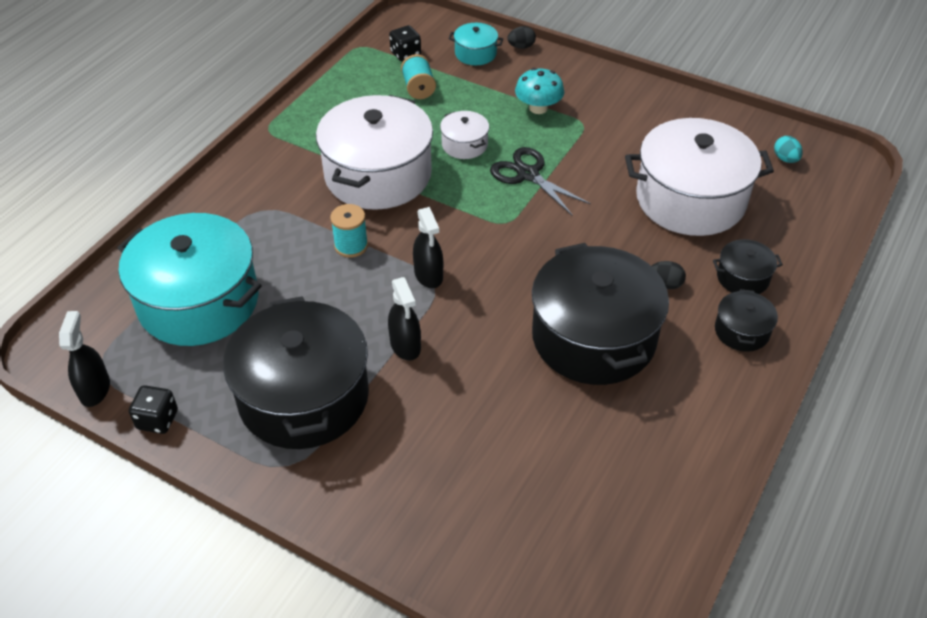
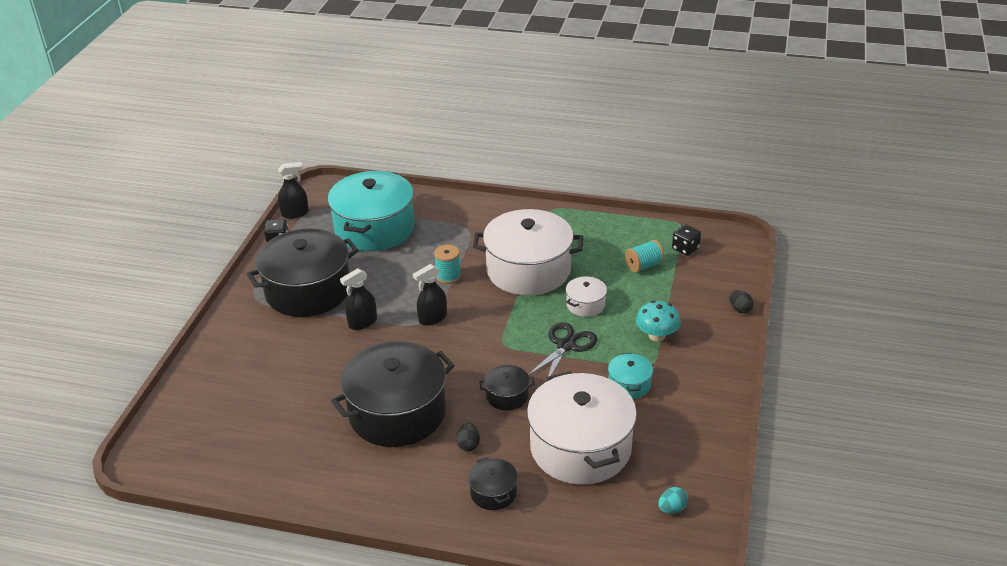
camera: 75 degrees right, 10 degrees down
(475, 53) = (711, 285): turquoise pot -> turquoise pot (629, 384)
(742, 331) = (430, 498): black pot -> black pot (507, 396)

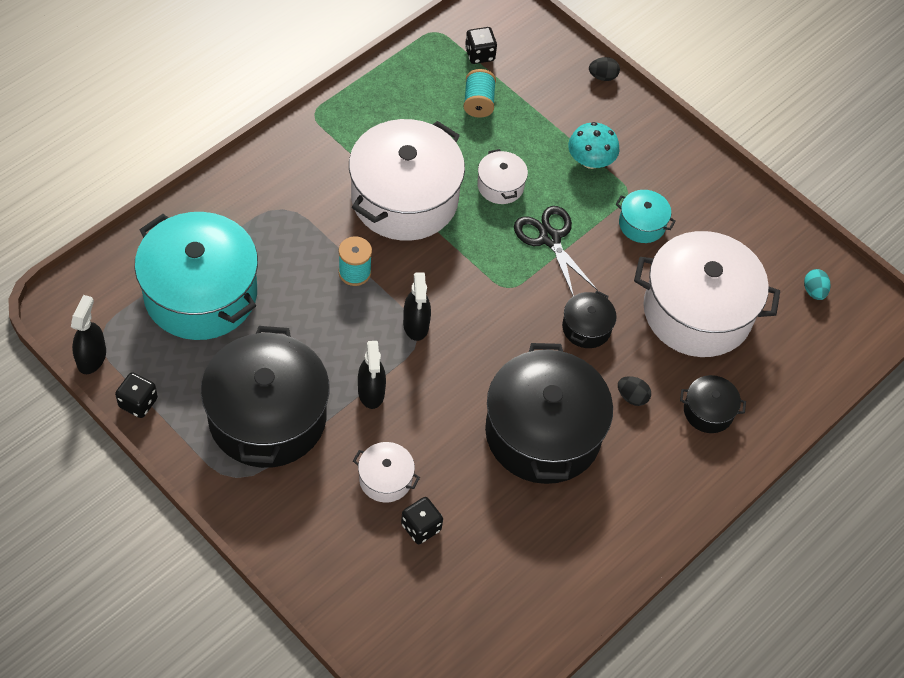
camera: 65 degrees left, 20 degrees up
(275, 389) = (421, 527): none -> black dice
(300, 357) = (385, 479): none -> white pot

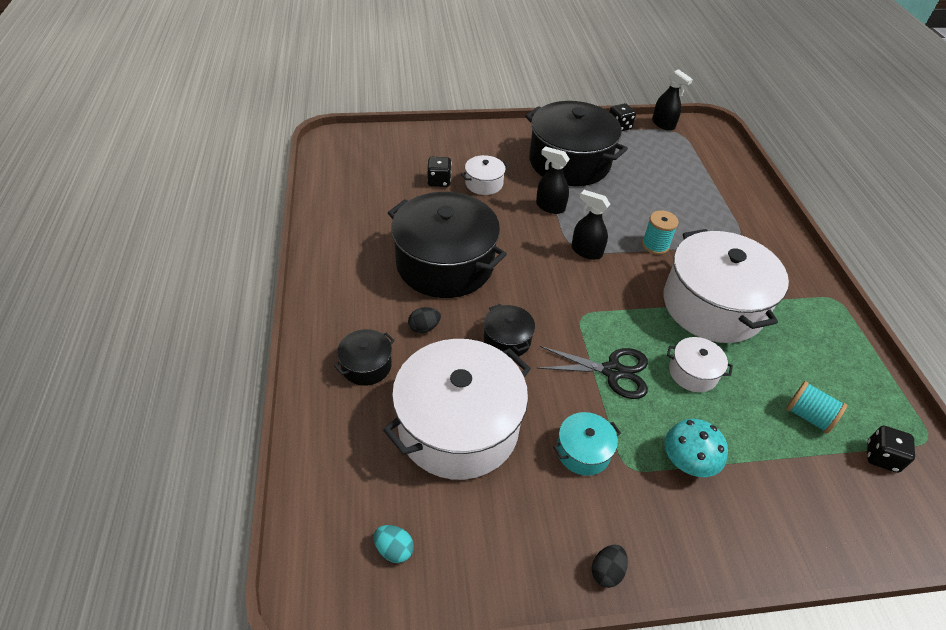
camera: 130 degrees right, 10 degrees down
(201, 293) = (683, 176): turquoise pot -> none
(602, 76) = (809, 557): black egg -> black egg (606, 571)

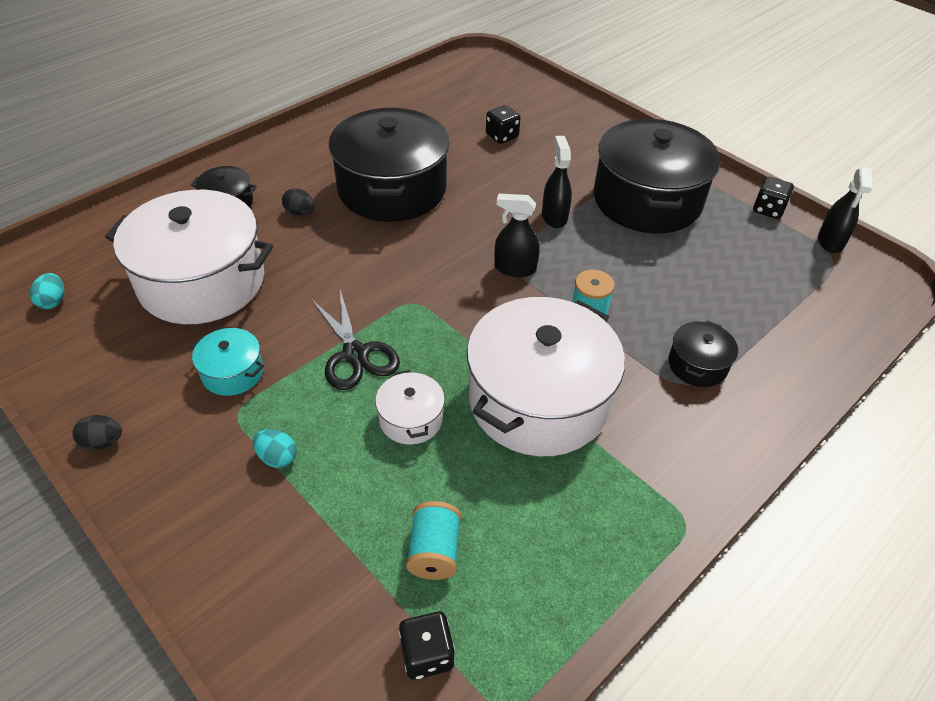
camera: 55 degrees right, 0 degrees up
(484, 183) = (534, 162): white pot -> none
(507, 340) = (331, 266): black pot -> black pot (697, 365)
(586, 251) = (514, 268): black spray bottle -> black spray bottle turned 75 degrees counterclockwise
(687, 461) = (277, 457): turquoise mushroom -> turquoise egg

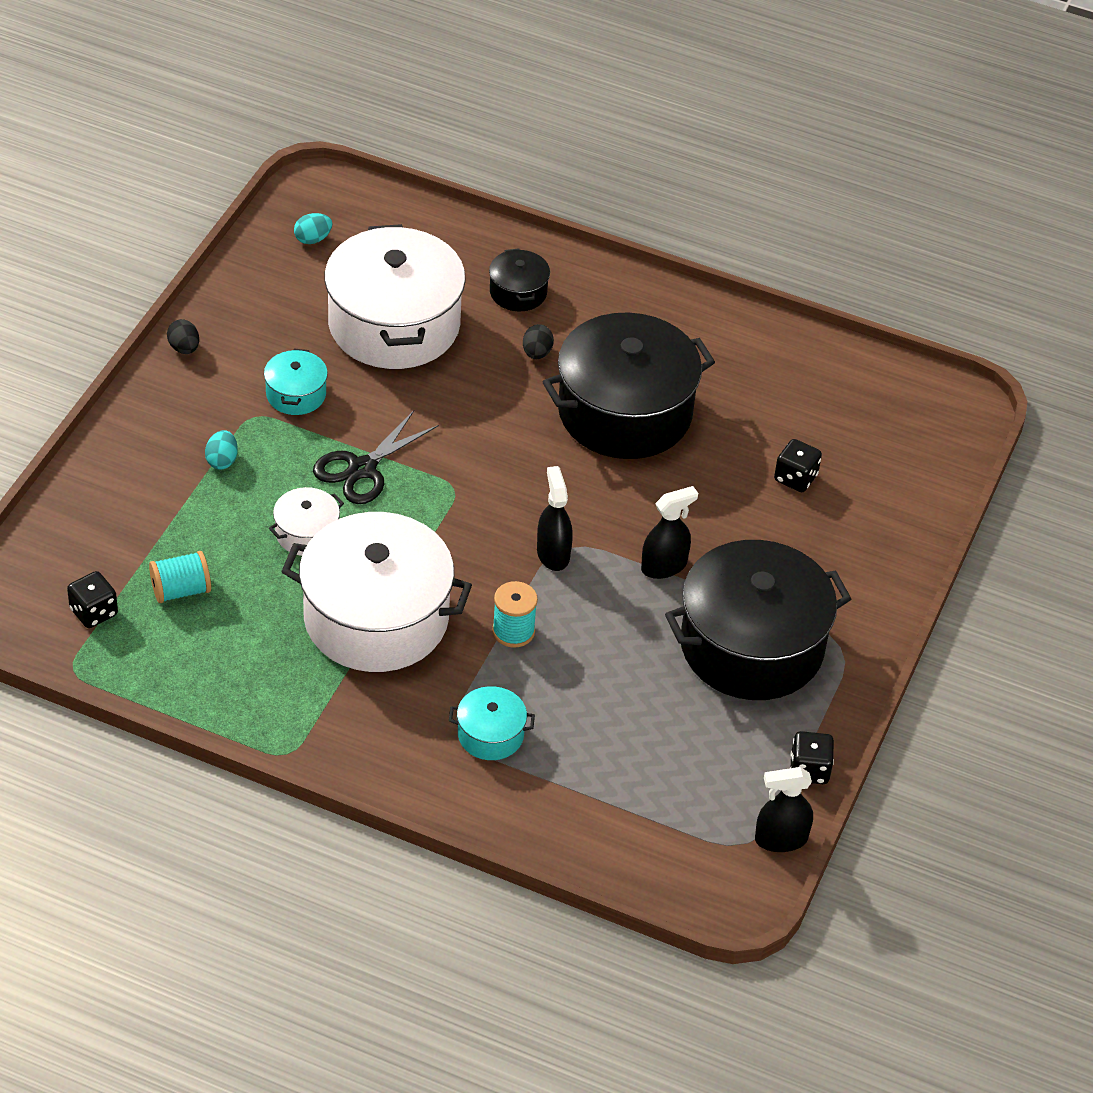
camera: 65 degrees right, 0 degrees up
(697, 365) = (490, 735): black pot -> turquoise pot

